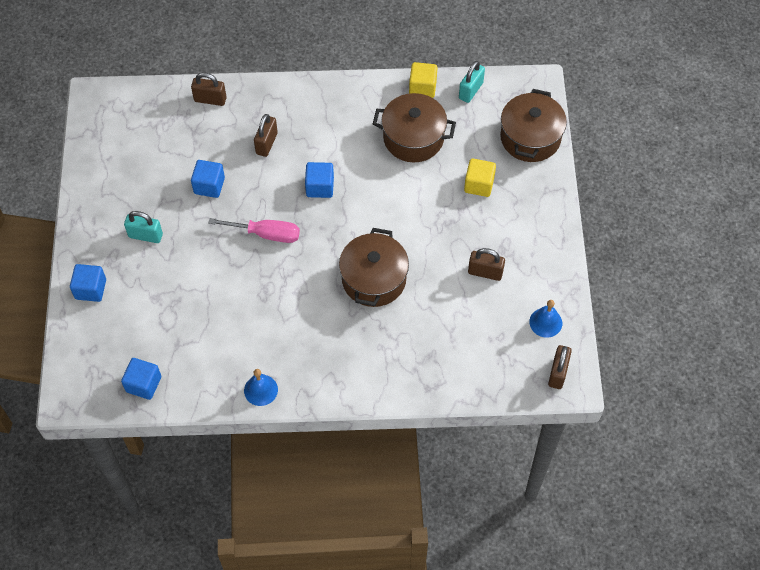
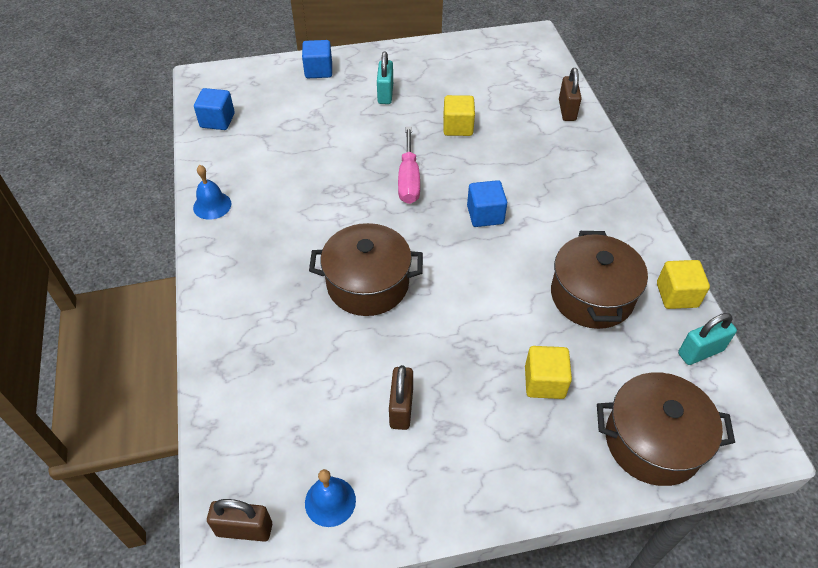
camera: 80 degrees right, 10 degrees down
(209, 186) = (458, 127): blue cube -> yellow cube
(266, 143) = (528, 161): brown padlock -> none
(471, 91) = (700, 352): turquoise padlock -> turquoise padlock turned 45 degrees counterclockwise

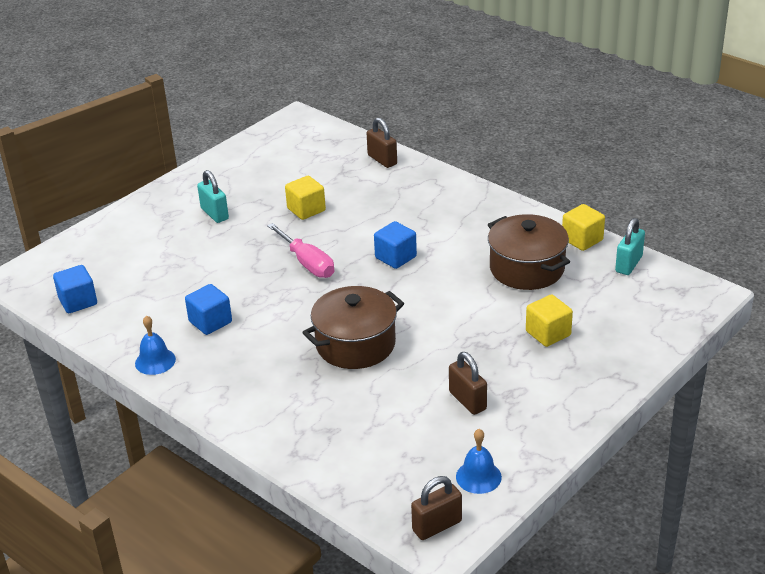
camera: 35 degrees left, 15 degrees down
(318, 70) = (129, 223): blue cube -> blue cube (210, 322)
(653, 441) = (648, 327): brown pot -> none

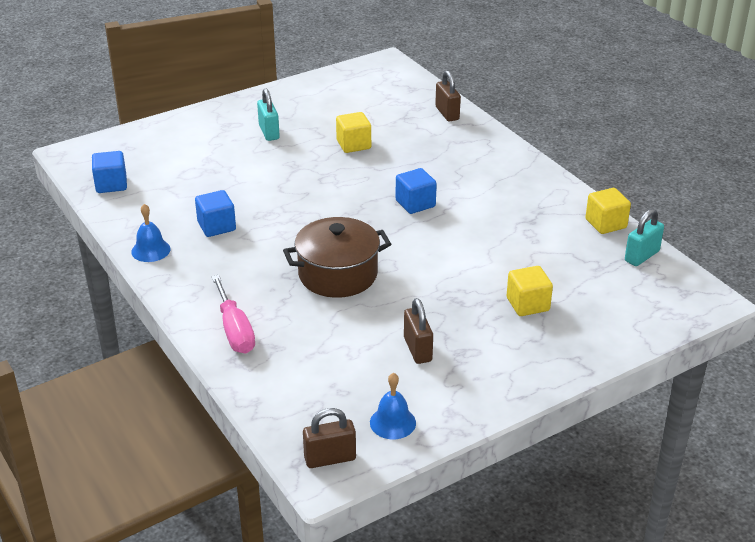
camera: 15 degrees right, 0 degrees up
(307, 263) = (330, 192): pink screwdriver -> pink screwdriver (235, 330)
(527, 269) = (537, 239): brown pot -> none

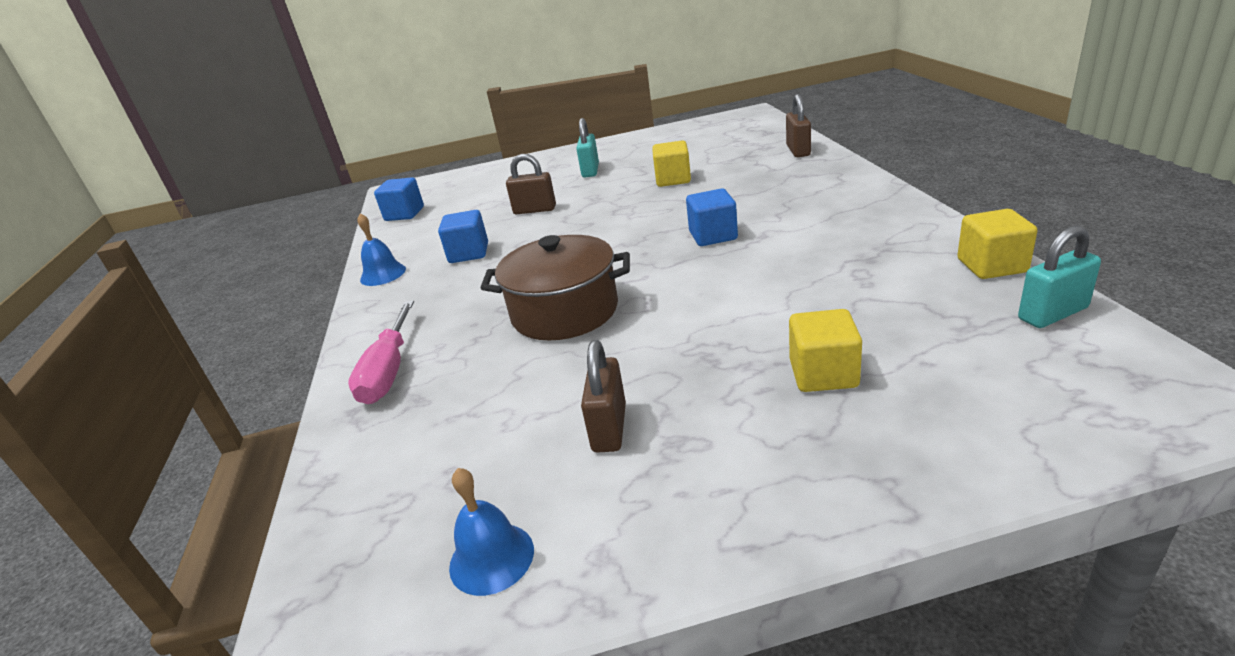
camera: 25 degrees right, 5 degrees down
(330, 458) = (344, 613): brown padlock -> brown padlock (535, 210)

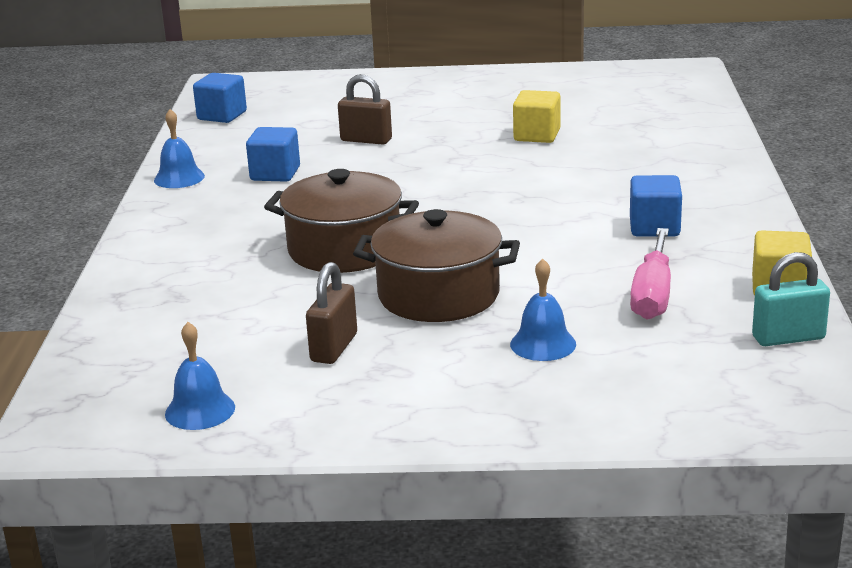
camera: 10 degrees right, 5 degrees down
(389, 371) = (159, 269): pink screwdriver -> pink screwdriver (652, 294)
(590, 171) = (452, 105): turquoise padlock -> none
(682, 341) = (438, 295): none -> brown pot
(713, 236) = (535, 206): blue cube -> blue cube (654, 227)
(798, 151) = (701, 129): brown padlock -> none
(823, 374) = (543, 344): yellow cube -> blue bell

